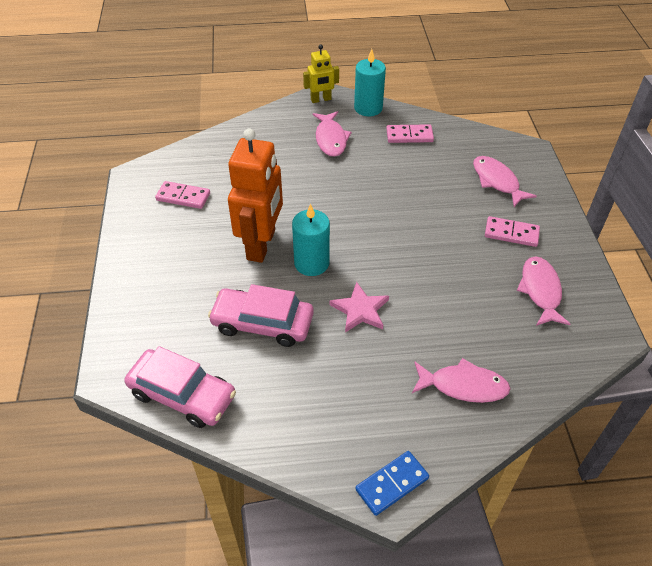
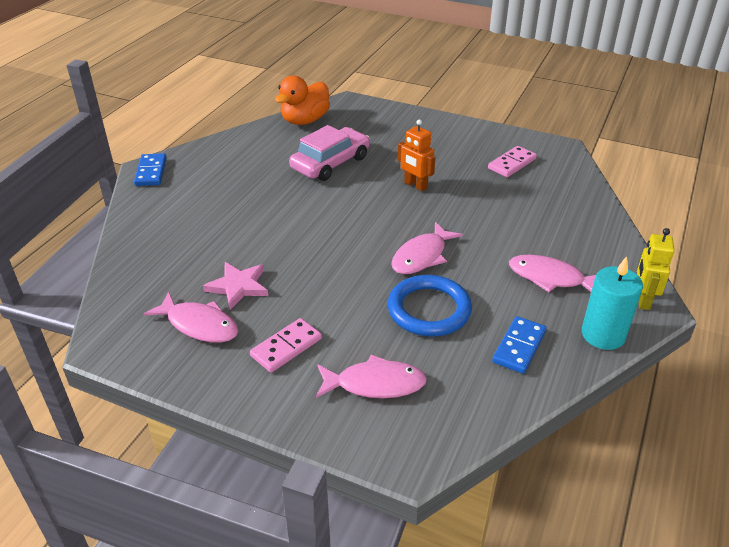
camera: 120 degrees right, 10 degrees down
(182, 395) = (305, 120): pink car -> orange duck
(262, 245) = (415, 185): orange robot -> orange robot, size x0.52
(311, 263) = (370, 203): turquoise candle -> none
(360, 310) = (295, 209): pink star -> pink star (238, 286)
(409, 135) = (519, 347): pink domino -> blue domino
(412, 182) = (429, 310): none -> blue ring
(463, 386) = (172, 230): pink fish -> pink fish (422, 256)

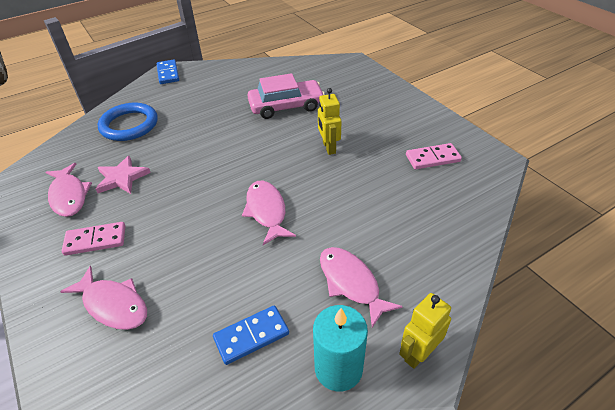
camera: 35 degrees right, 5 degrees up
(151, 172) = (168, 73): blue domino -> blue domino turned 45 degrees counterclockwise
(305, 120) = (305, 67): orange duck -> none
(415, 185) = (328, 147): orange robot -> yellow robot
(422, 256) = (266, 211): pink fish -> pink fish turned 90 degrees clockwise
(429, 310) = (220, 261): blue ring -> blue ring (129, 125)

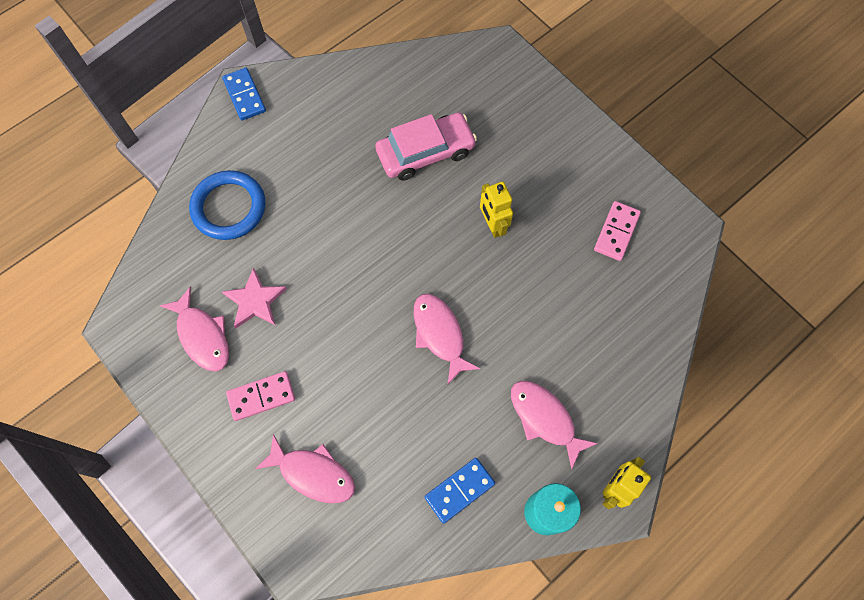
camera: 10 degrees left, 25 degrees up
(432, 158) = (616, 232): pink domino -> pink domino turned 45 degrees counterclockwise

